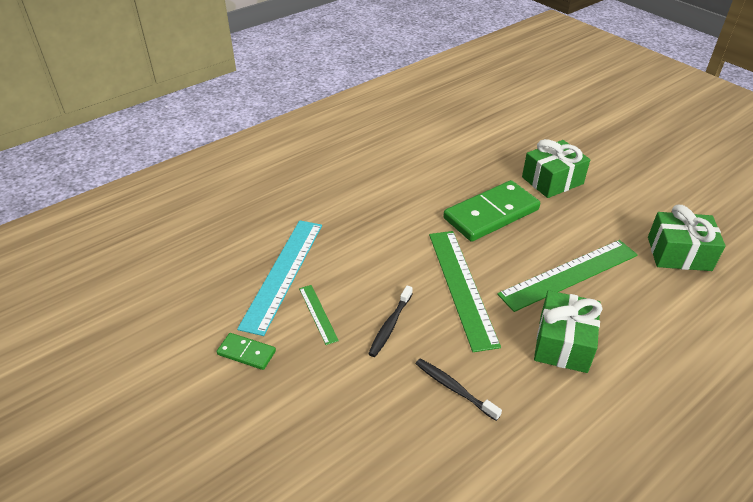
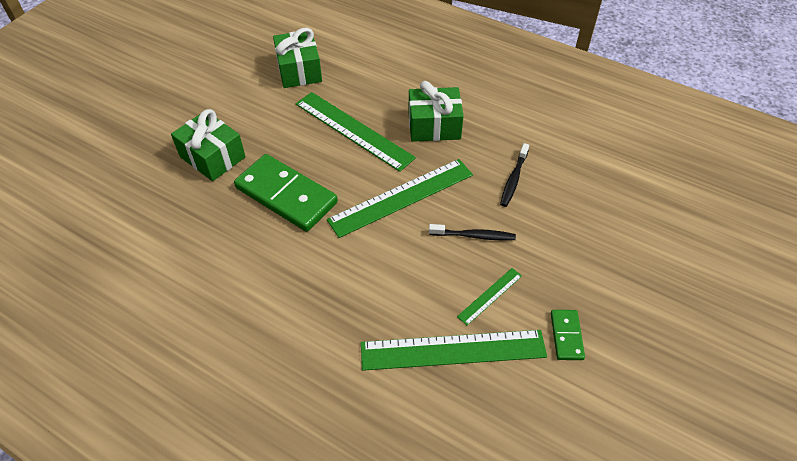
camera: 110 degrees left, 10 degrees up
(283, 273) = (453, 350): turquoise ruler -> green ruler

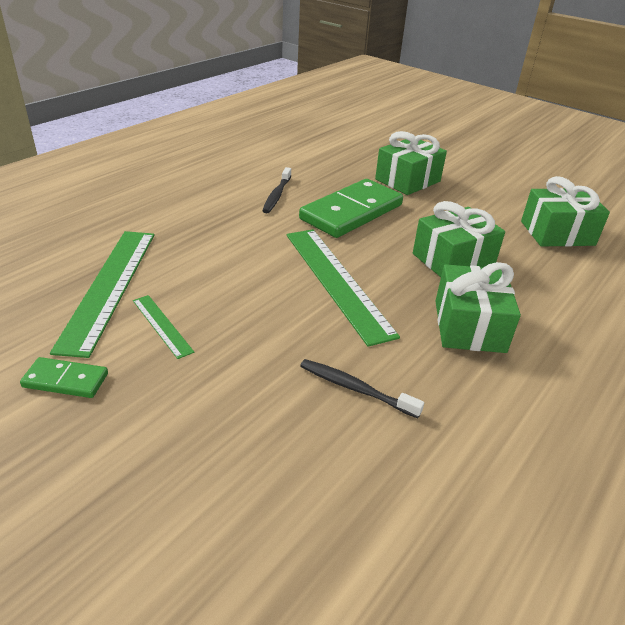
camera: 95 degrees right, 15 degrees down
(353, 130) = (453, 260): green ruler -> green gift
(474, 236) = (259, 329): black toothbrush -> black toothbrush (277, 195)

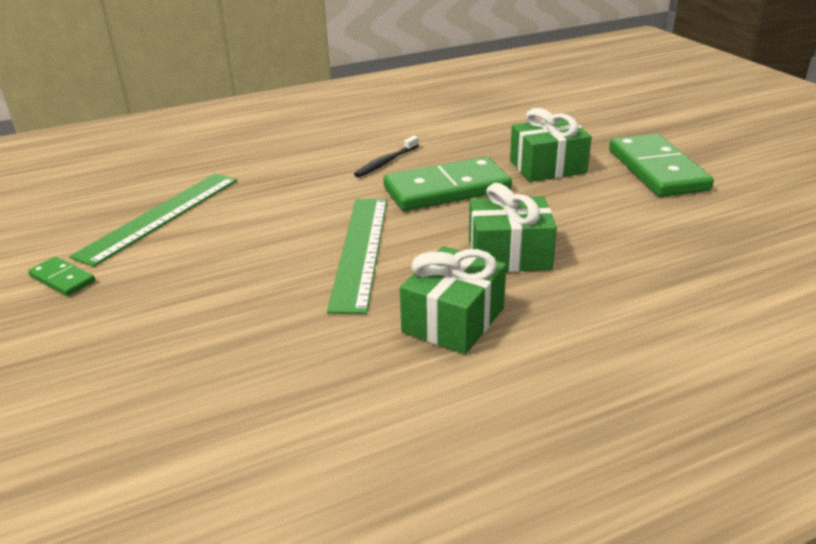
camera: 30 degrees right, 5 degrees down
(162, 325) = (170, 255): green ruler -> none
(355, 389) = (277, 345): black toothbrush -> none
(483, 172) = (657, 170): none -> green domino
(557, 233) = (678, 250): green gift -> none

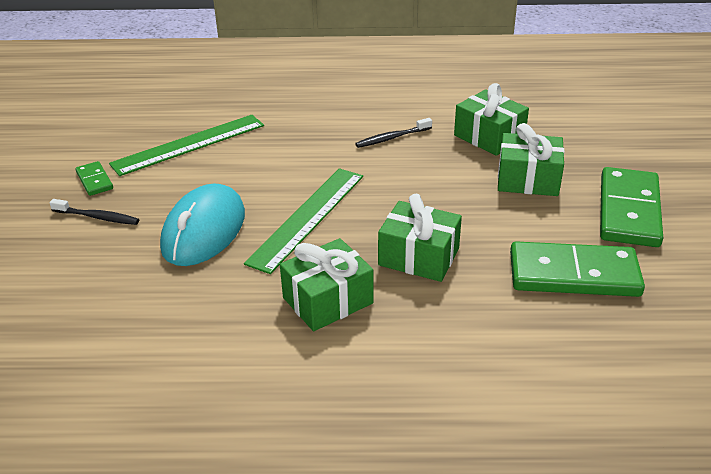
camera: 25 degrees right, 5 degrees up
(97, 315) = (97, 217): none -> black toothbrush
(250, 293) = (204, 231): none -> turquoise mouse
(447, 189) = (420, 179): green domino -> green domino (573, 274)
(479, 142) = (489, 137): none -> green gift

